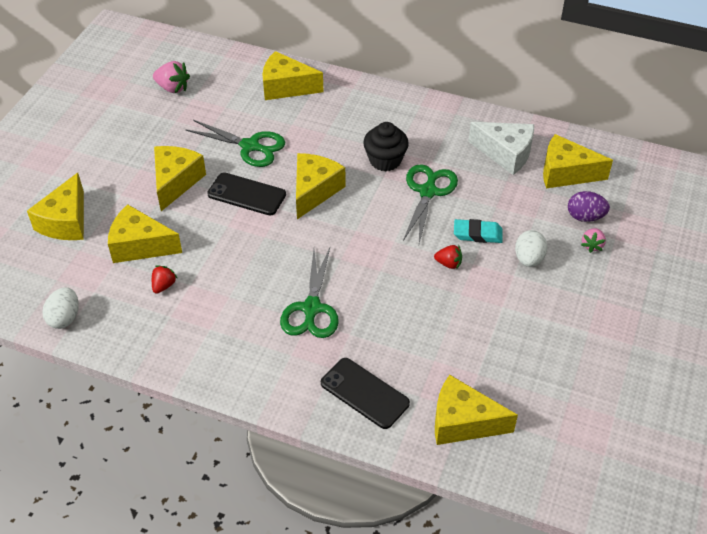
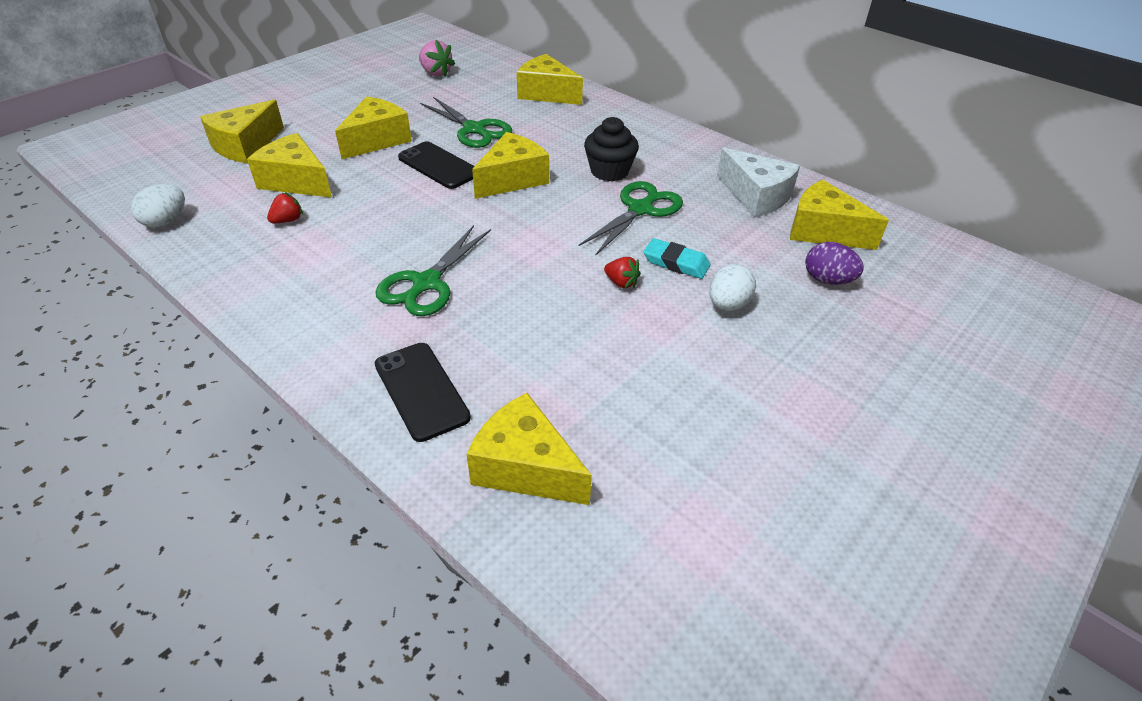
camera: 20 degrees right, 5 degrees down
(592, 245) = (823, 312): pink strawberry -> none

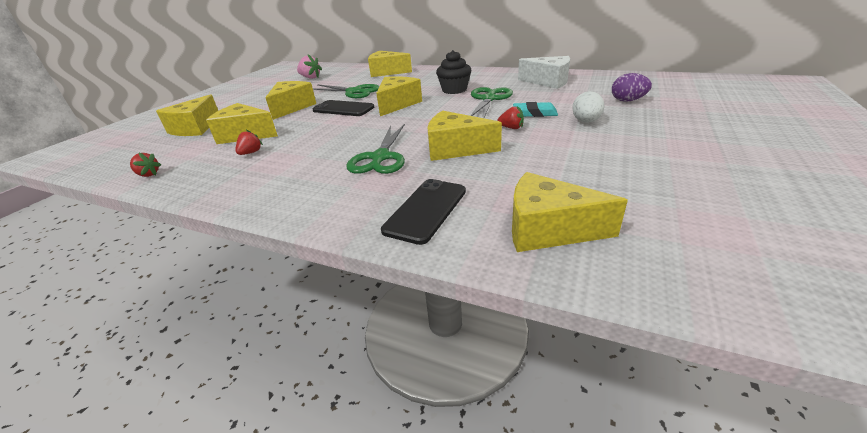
camera: 15 degrees left, 10 degrees down
(166, 222) = (148, 174): white egg -> red strawberry
(421, 391) = (426, 210): black phone -> black phone turned 75 degrees clockwise
(823, 231) = (600, 85): yellow cheese -> yellow cheese (456, 149)

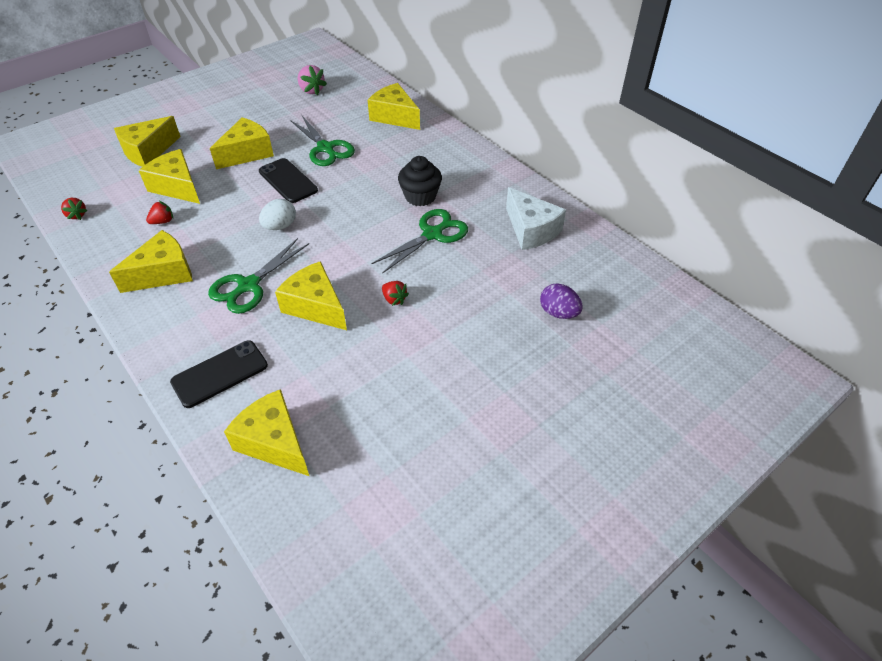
camera: 25 degrees right, 15 degrees up
(397, 104) = (341, 198): yellow cheese -> yellow cheese (163, 273)
(534, 113) = (443, 285): turquoise eraser -> none
(586, 121) = (470, 326): white egg -> white egg (280, 226)

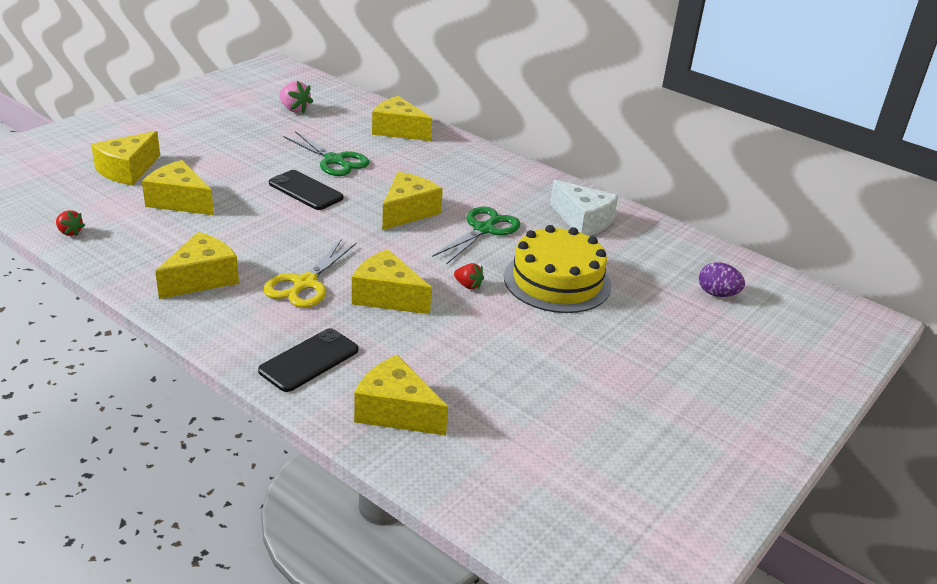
camera: 15 degrees left, 15 degrees down
(163, 221) = (178, 233): red strawberry -> none
(247, 153) = (247, 168): yellow cheese -> yellow cheese (408, 212)
(248, 286) = (304, 284): green scissors -> yellow scissors
(280, 226) = (315, 230): white egg -> none
(420, 196) = (457, 198): black cupcake -> none
(481, 300) = (557, 281): none -> yellow cake
(558, 313) = (637, 286): purple egg -> purple egg (717, 294)

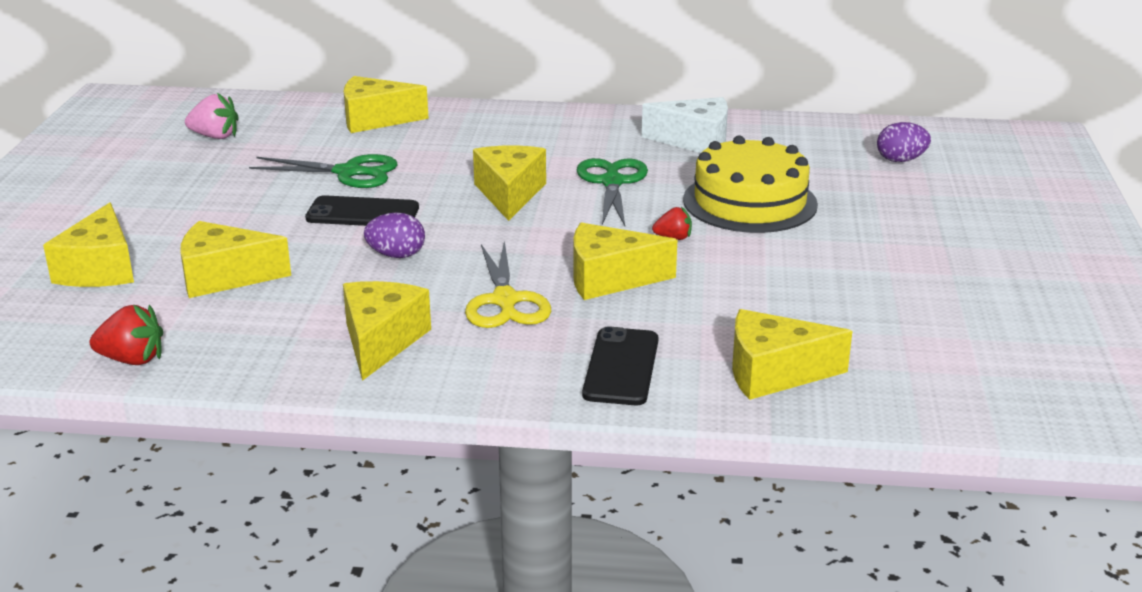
camera: 30 degrees left, 5 degrees down
(70, 232) = (132, 360): red strawberry -> red strawberry, size x1.55
(286, 226) = (396, 255): none -> purple egg

